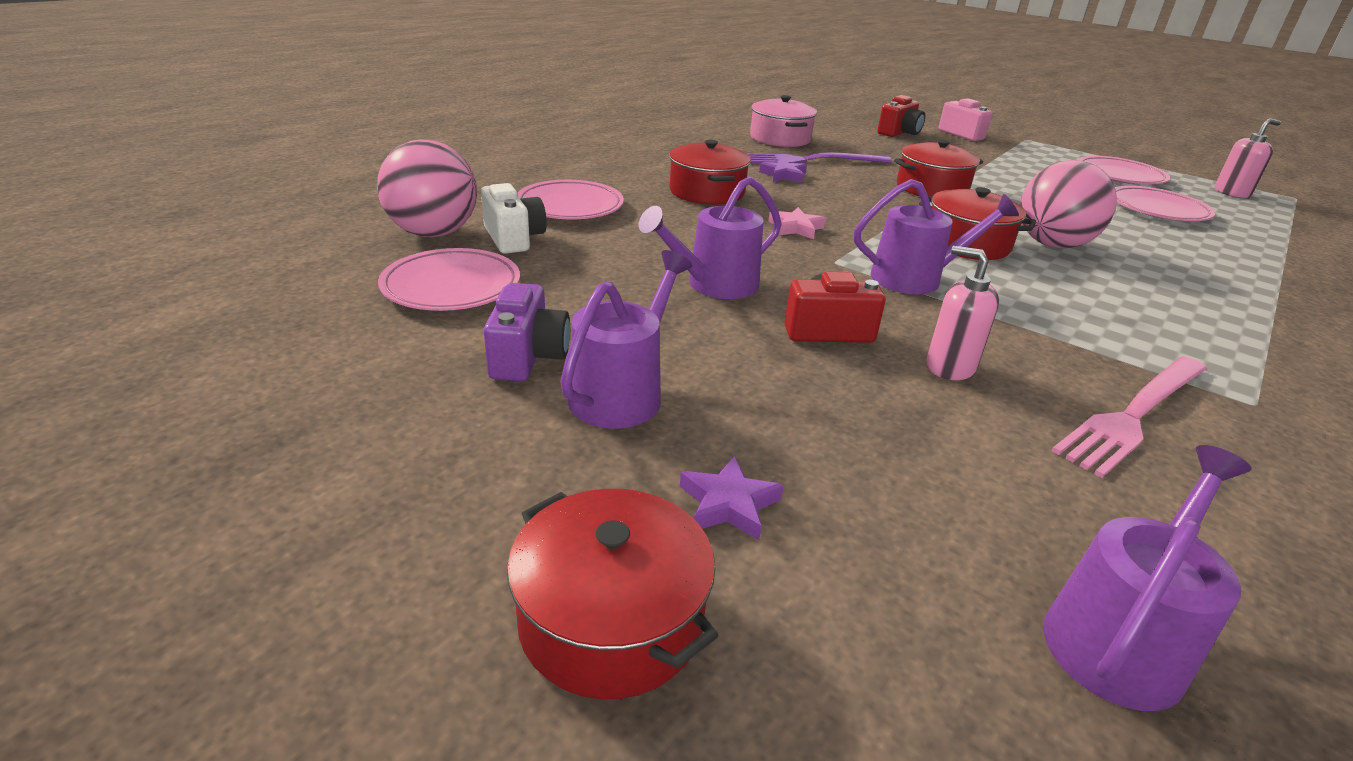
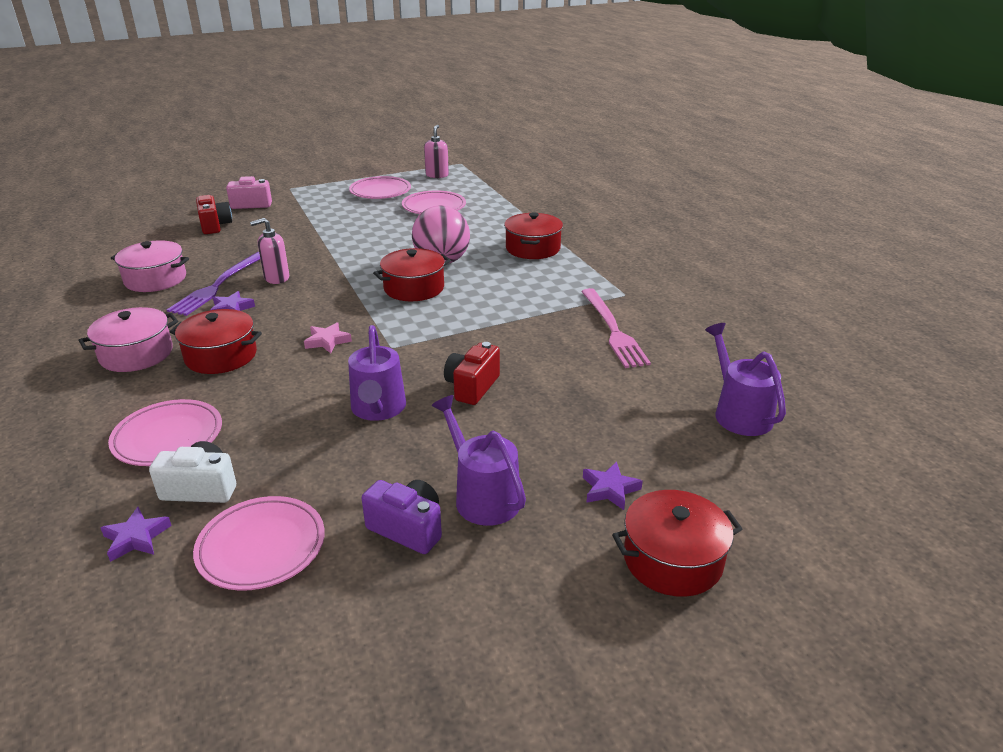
camera: 60 degrees left, 0 degrees up
(433, 233) = (136, 538): pink ball -> purple star
(667, 163) = (136, 354): none -> pink pot
(914, 278) = (439, 327): purple watering can -> none
(931, 188) = (325, 261): red pot -> red pot (533, 248)
(949, 367) = (539, 362): pink soap dispenser -> pink soap dispenser (276, 278)

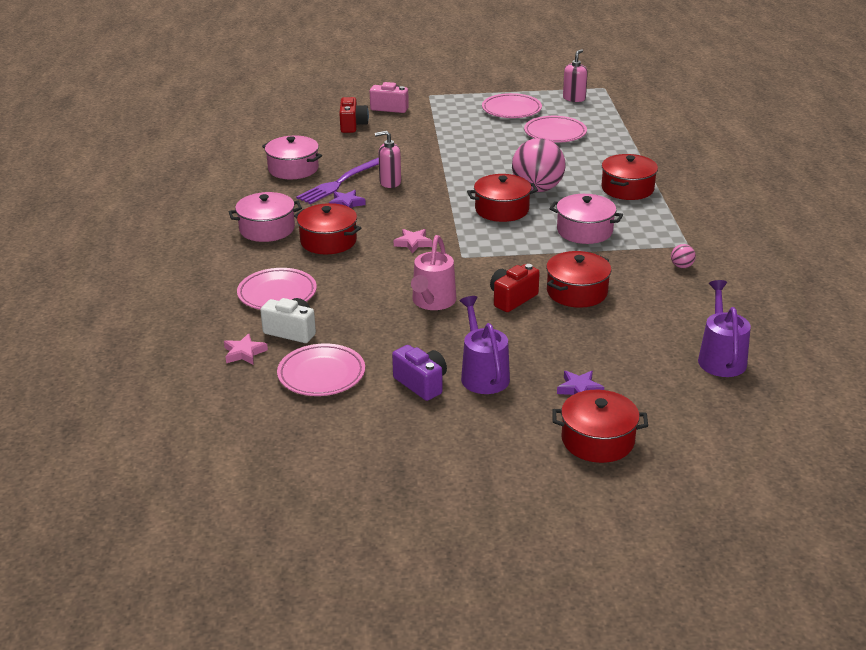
camera: 20 degrees right, 0 degrees up
(136, 538) = (244, 353): purple star -> pink star
(378, 409) = (432, 302): purple watering can -> pink watering can
(513, 296) = (584, 231): none -> pink pot
(540, 365) = (577, 292): none -> red pot
(613, 330) = (656, 274): pink fork -> none
(632, 317) = (681, 266): none -> pink ball

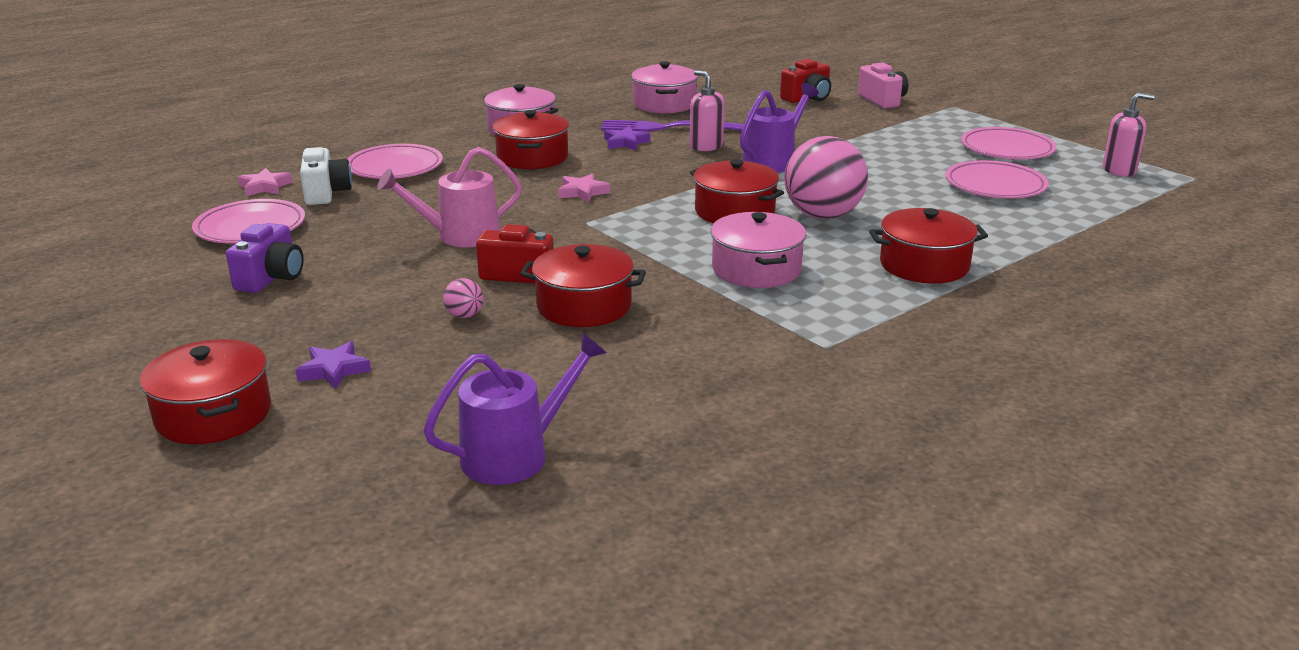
camera: 55 degrees right, 5 degrees down
(483, 375) = (319, 304): purple watering can -> purple watering can (773, 161)
(681, 266) = (754, 357): pink ball -> pink ball (464, 315)

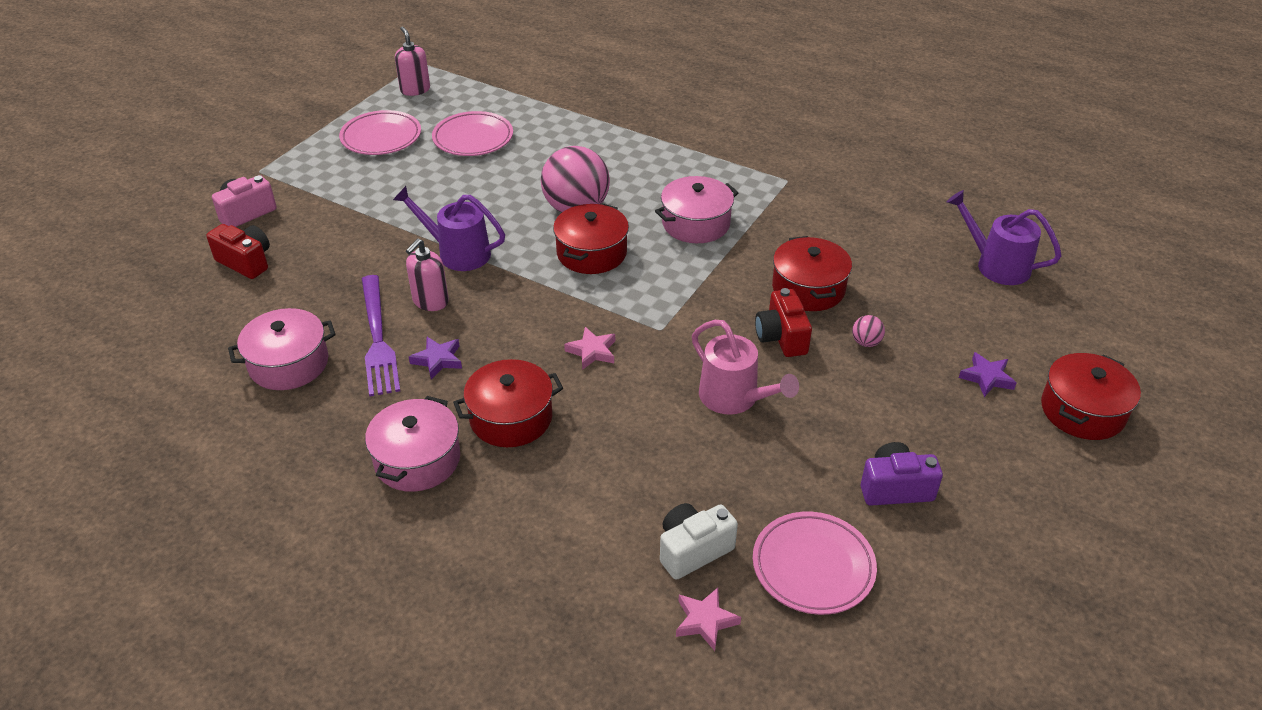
camera: 110 degrees left, 15 degrees up
(395, 168) = (591, 523): pink plate -> none
(924, 265) = (643, 157): red pot -> none

